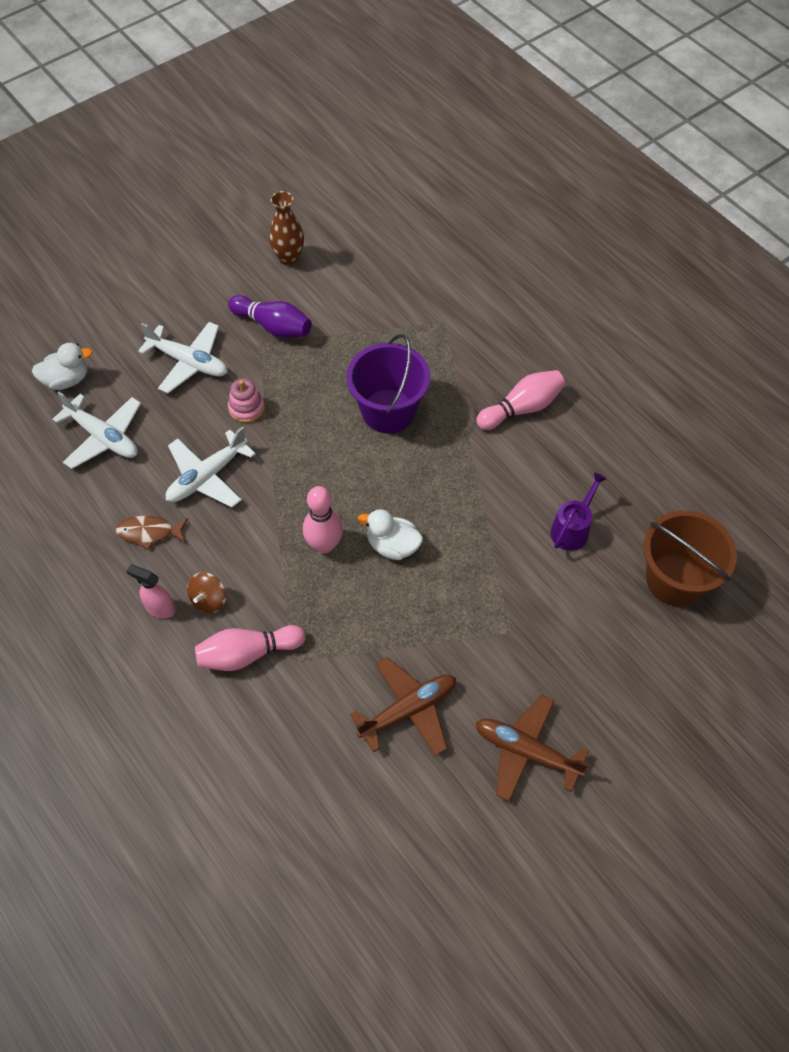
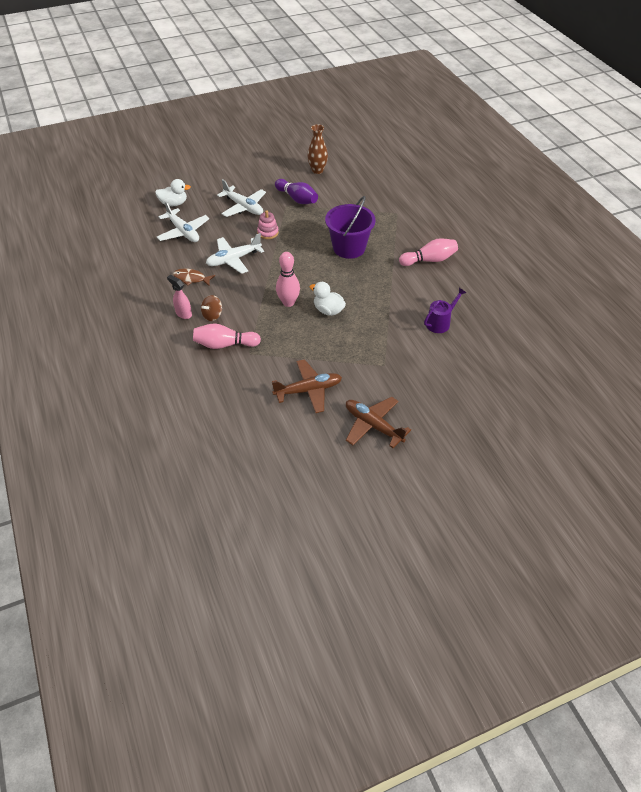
camera: 15 degrees right, 10 degrees down
(675, 580) = (497, 359): brown bucket -> none

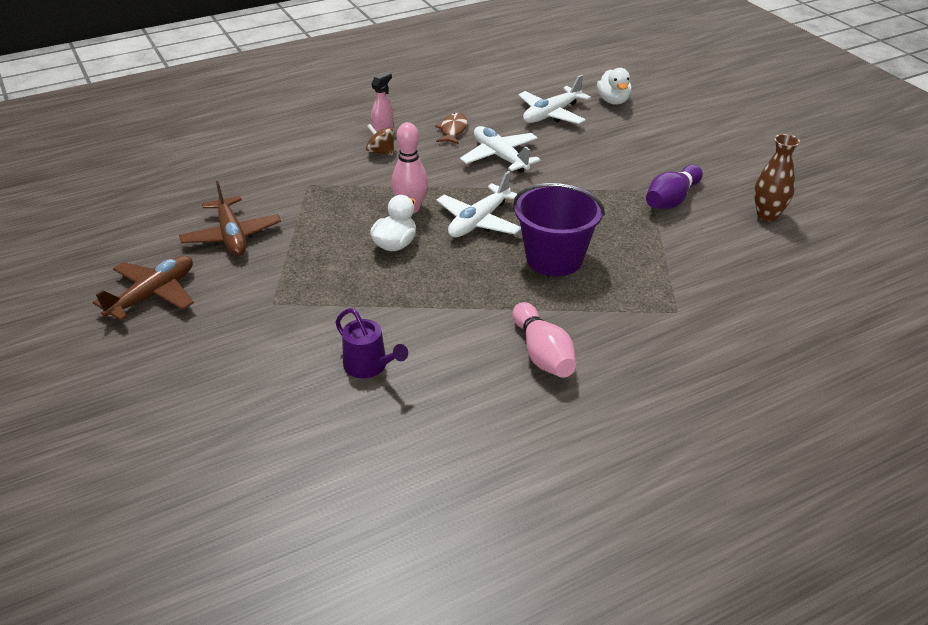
camera: 85 degrees right, 10 degrees down
(224, 344) = (325, 165): pink bowling pin -> none
(243, 207) = (628, 154): white plane -> white plane (479, 221)
(268, 232) = (571, 179): pink stacking toy -> none

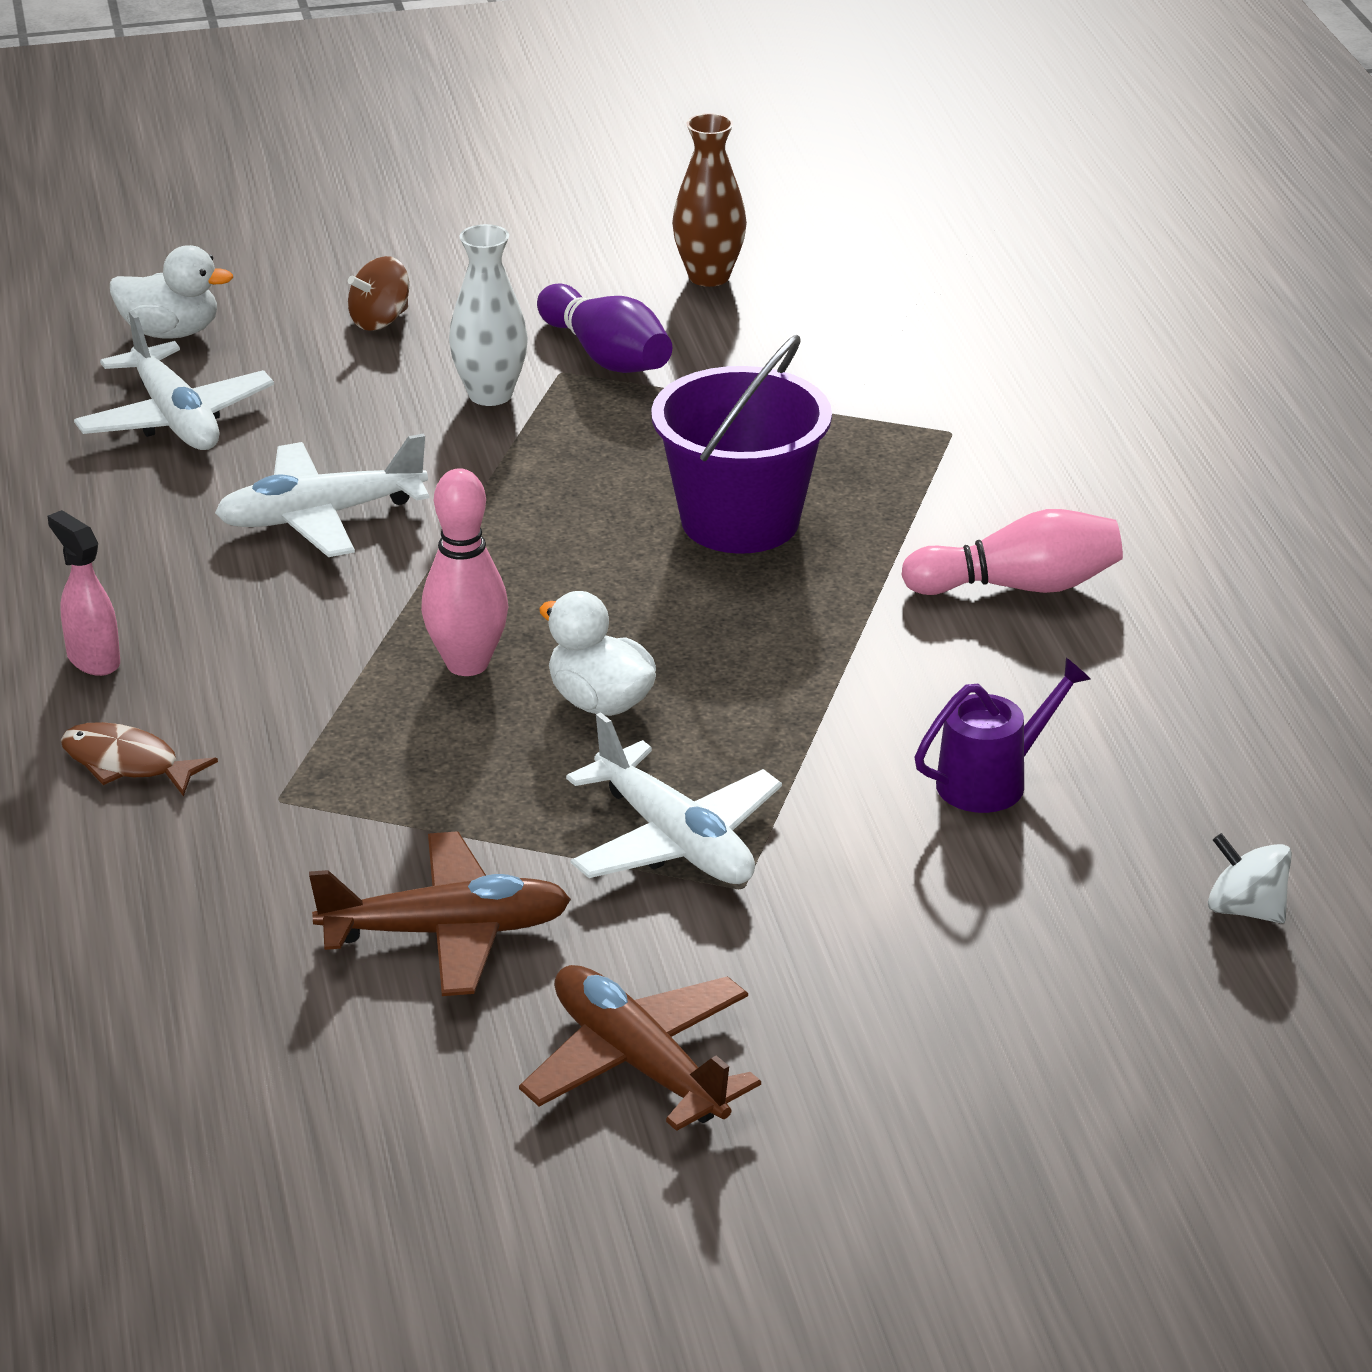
camera: 75 degrees left, 5 degrees down
(281, 471) = (1246, 909): none -> white spinning top
(381, 152) = (190, 675): brown spinning top -> brown spinning top (380, 320)
(453, 130) = (155, 559): brown fish -> brown fish (127, 764)
(479, 221) = (566, 585): white plane -> white plane (675, 841)
(617, 177) = (490, 395): none -> white vase

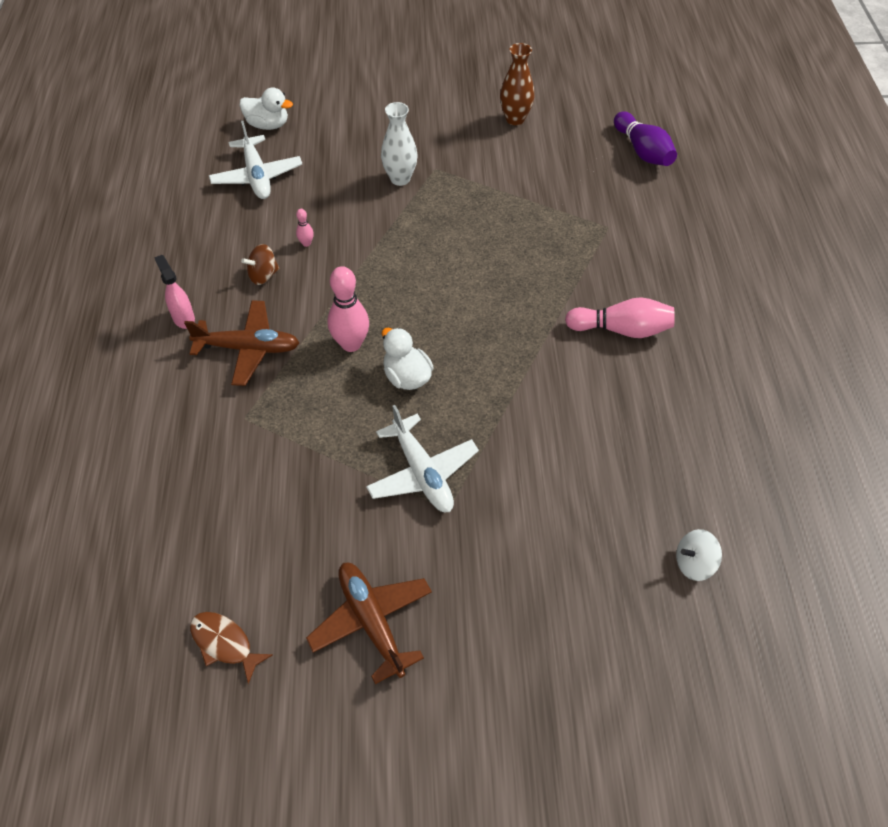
camera: 10 degrees right, 20 degrees up
(127, 764) = (182, 385): brown fish -> brown fish (225, 643)
(320, 517) = (306, 243): white plane -> pink bowling pin
(380, 320) = (361, 128): brown spinning top -> brown spinning top (263, 275)
(447, 932) = (301, 517): brown plane -> brown plane (248, 348)
(606, 356) = (458, 162): purple bowling pin -> purple bowling pin (643, 151)
(740, 521) = (497, 271): purple bucket -> none
(991, 781) = (583, 456): purple watering can -> none
(1246, 909) = (694, 563): white spinning top -> white spinning top turned 60 degrees counterclockwise

